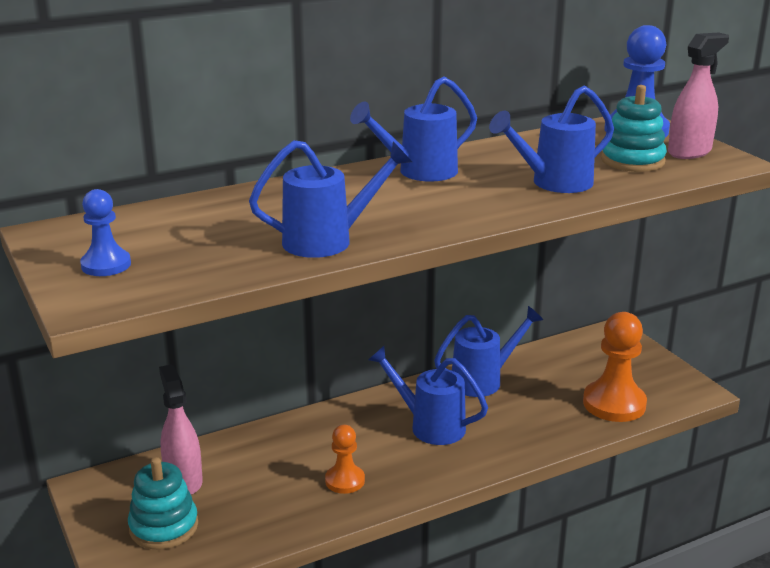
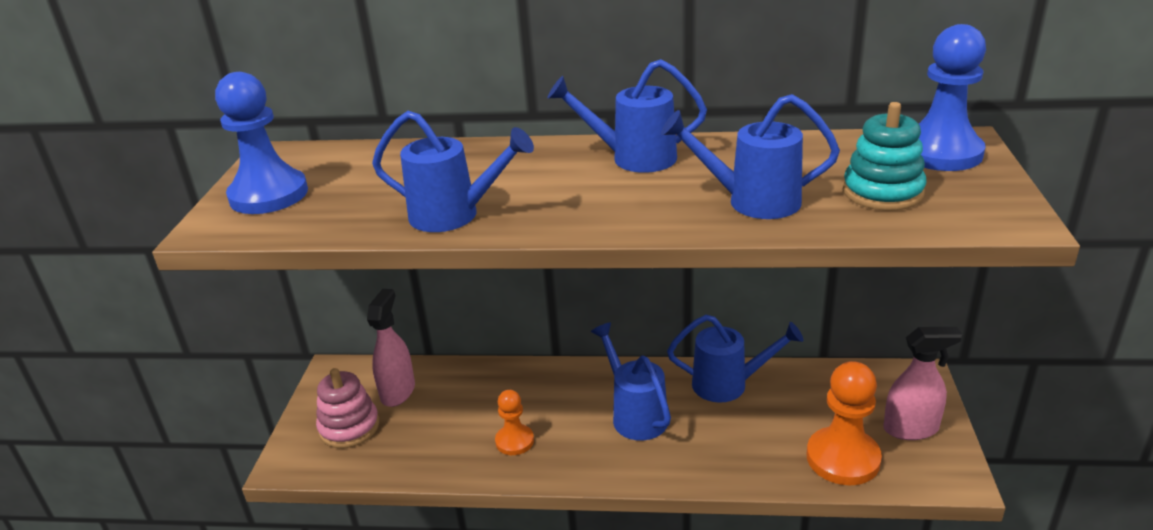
camera: 35 degrees right, 5 degrees up
(106, 265) = (269, 195): blue pawn -> blue pawn, size x1.75
(164, 527) = (349, 427): turquoise stacking toy -> pink stacking toy
(689, 152) = (972, 195): pink spray bottle -> pink spray bottle (911, 429)

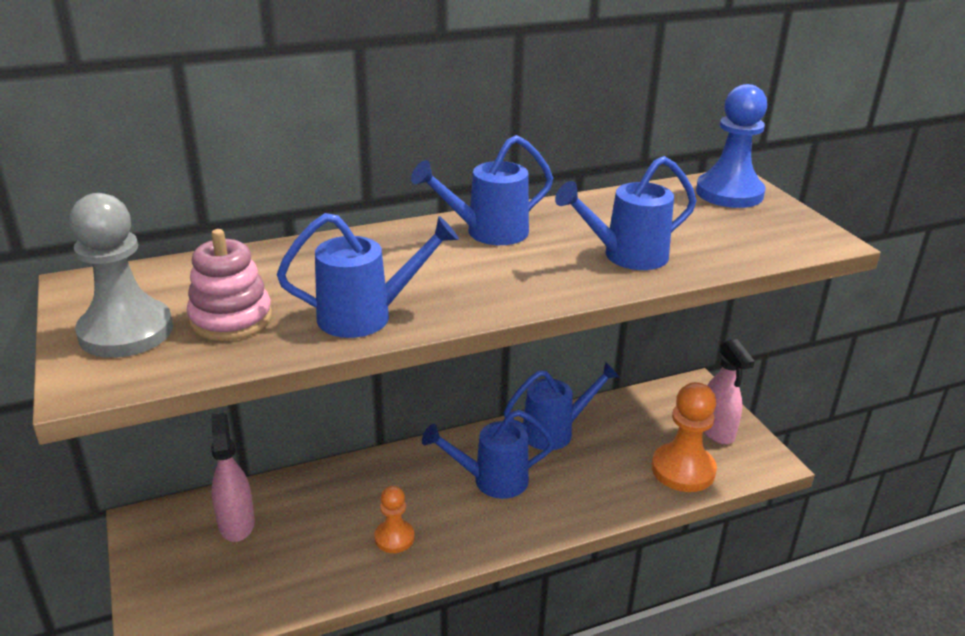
camera: 30 degrees left, 0 degrees up
(269, 195) = (126, 332): blue pawn -> grey pawn
(349, 427) = (205, 576): pink stacking toy -> pink stacking toy (231, 319)
(635, 415) = (492, 480): blue watering can -> blue watering can turned 45 degrees counterclockwise
(882, 192) = (717, 232): turquoise stacking toy -> none
(911, 429) = (716, 431): pink spray bottle -> pink spray bottle turned 105 degrees clockwise

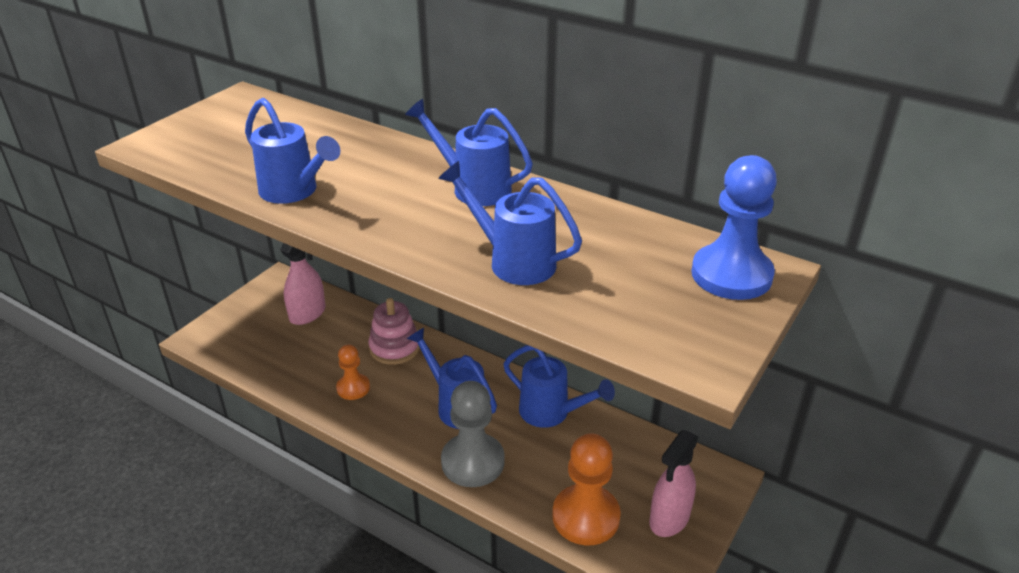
camera: 55 degrees right, 5 degrees up
(126, 332) = (202, 130): grey pawn -> grey pawn (473, 462)
(231, 319) = (245, 152): pink stacking toy -> pink stacking toy (394, 348)

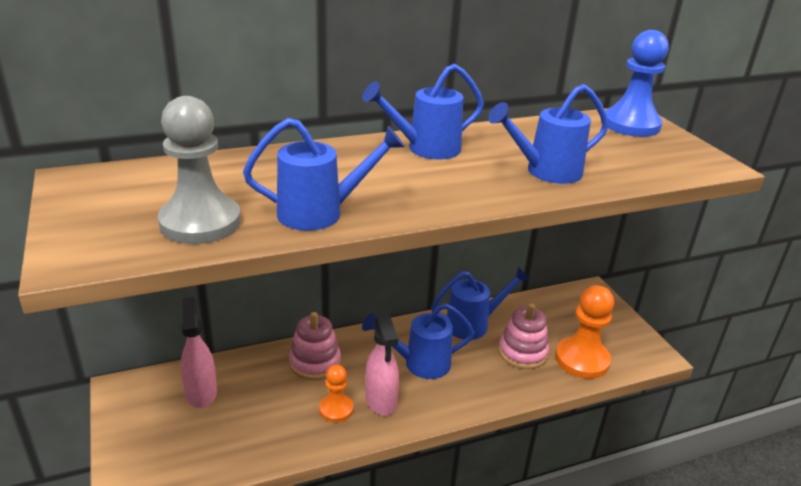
camera: 55 degrees left, 5 degrees down
(473, 462) = (486, 384): grey pawn -> grey pawn (200, 222)
(547, 466) = (522, 352): none -> pink stacking toy
(669, 519) = (609, 328): pink spray bottle -> pink spray bottle (381, 400)

